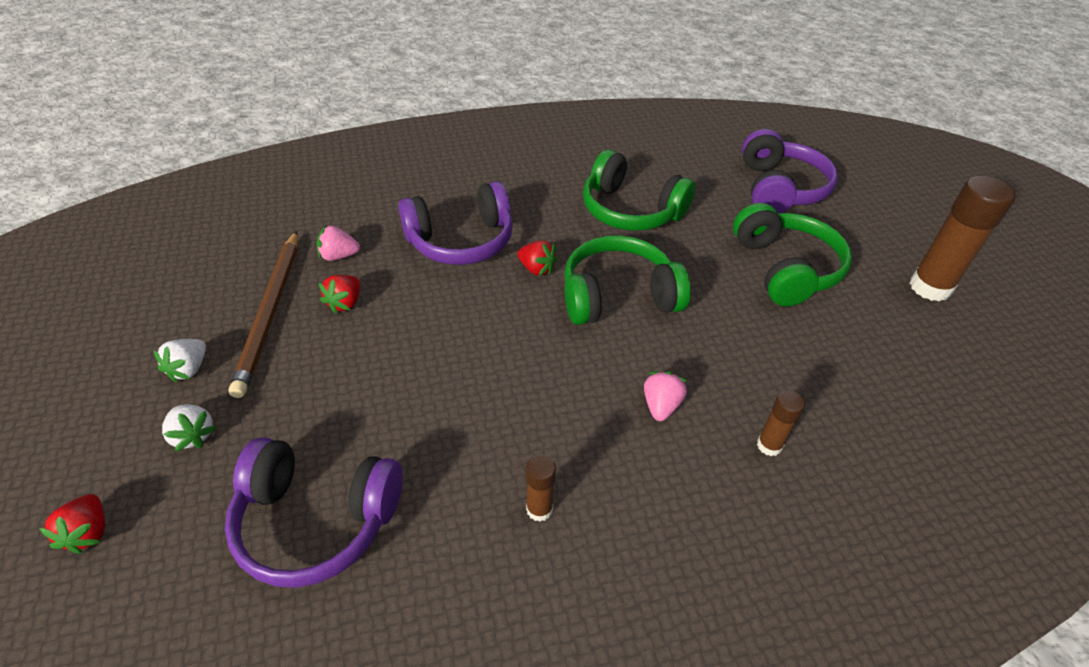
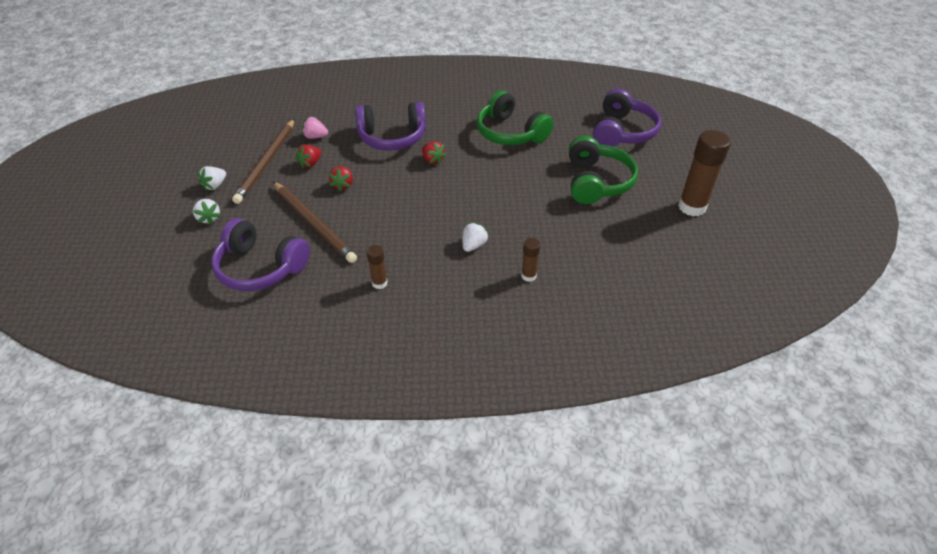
camera: 15 degrees right, 0 degrees up
(89, 532) = (148, 253): red strawberry -> red strawberry (343, 185)
(386, 413) = (314, 223): none -> brown pencil
(618, 296) = (477, 183): green headphones -> none
(661, 405) = (473, 245): pink strawberry -> white strawberry

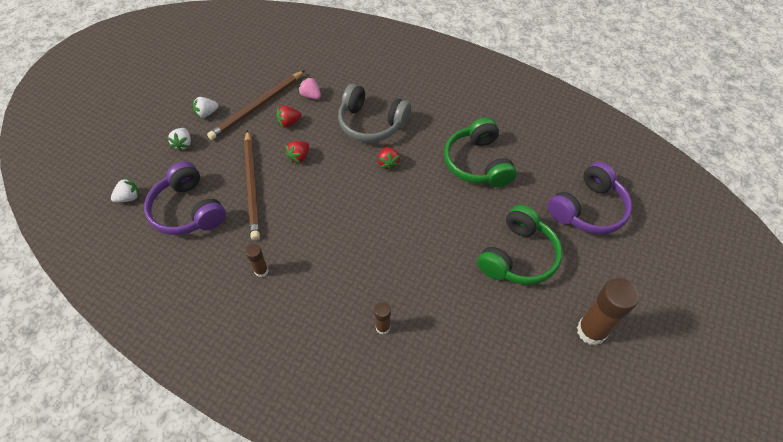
camera: 30 degrees right, 10 degrees up
(392, 137) = (371, 123): purple headphones -> grey headphones
(473, 245) = (360, 271): white strawberry -> white strawberry (129, 197)

